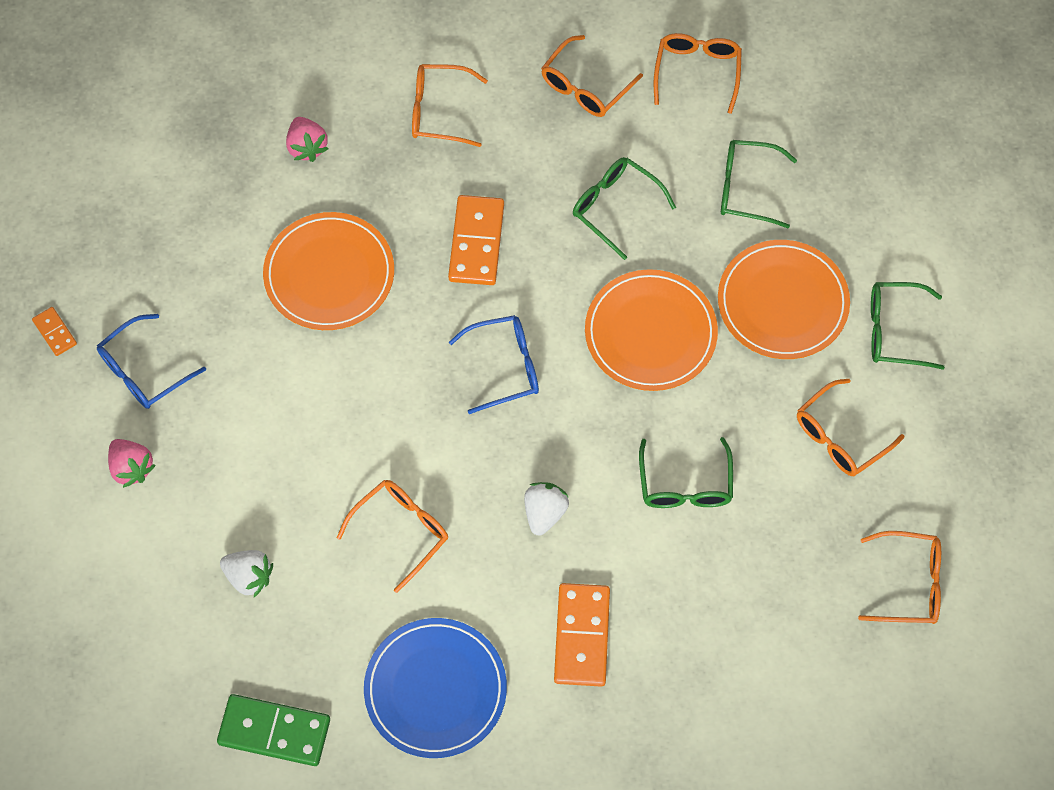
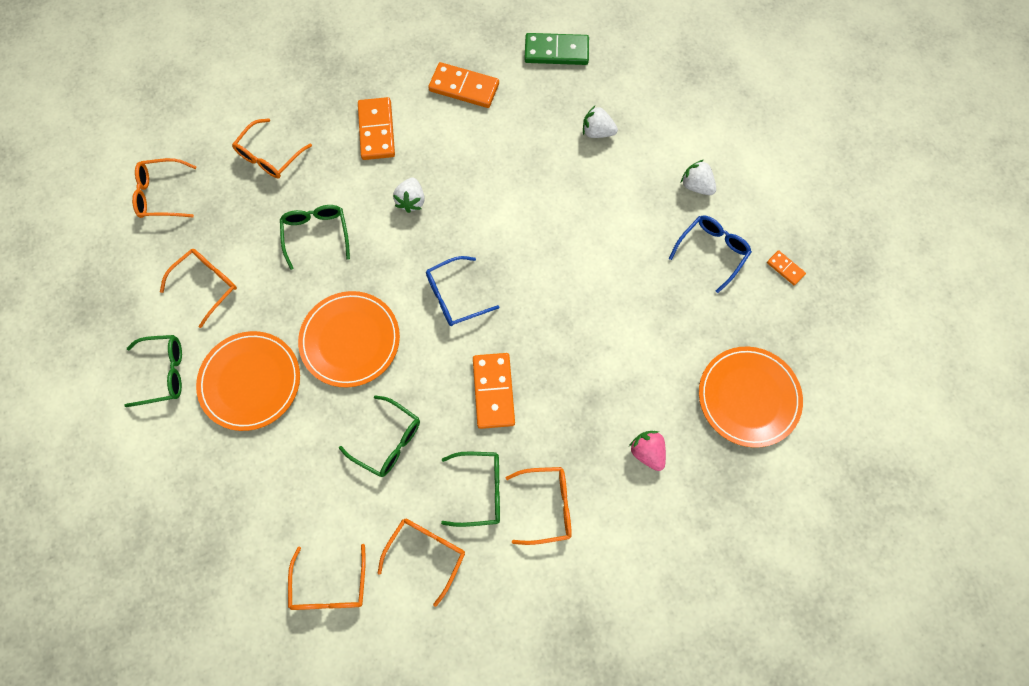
camera: 170 degrees right, 5 degrees up
(132, 468) = (696, 186): pink strawberry -> white strawberry
(329, 274) = (600, 346): orange plate -> orange plate (748, 397)
(401, 531) = (505, 174): orange glasses -> orange glasses (269, 156)
(435, 689) = (464, 87): blue plate -> orange domino
(746, 188) = (282, 477): green glasses -> green glasses (480, 490)

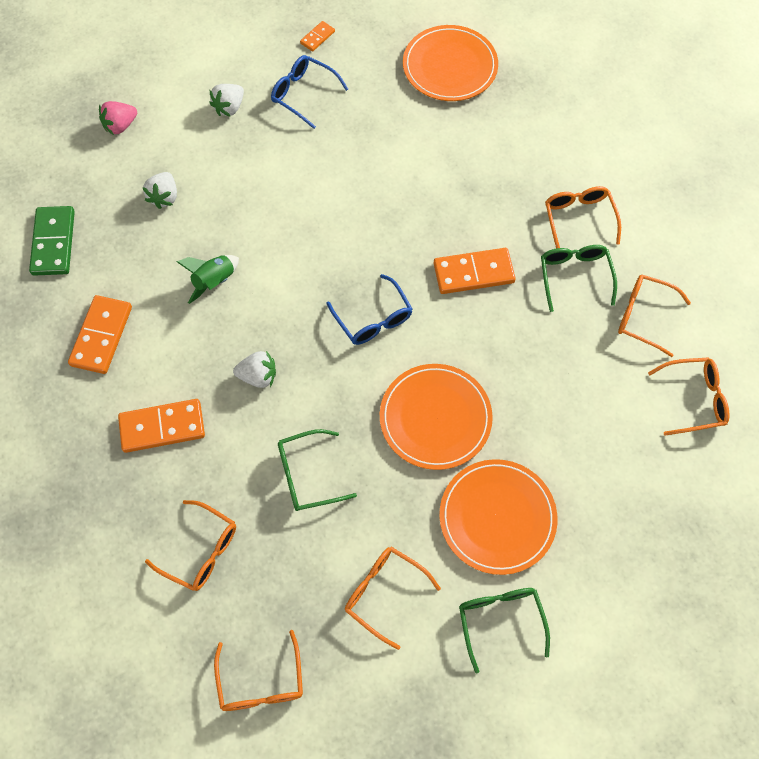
camera: 95 degrees left, 5 degrees down
(388, 441) = (541, 364): green glasses -> none
(506, 170) = (214, 281): none -> green rocket
(647, 452) = (514, 142): pink strawberry -> pink strawberry (120, 126)

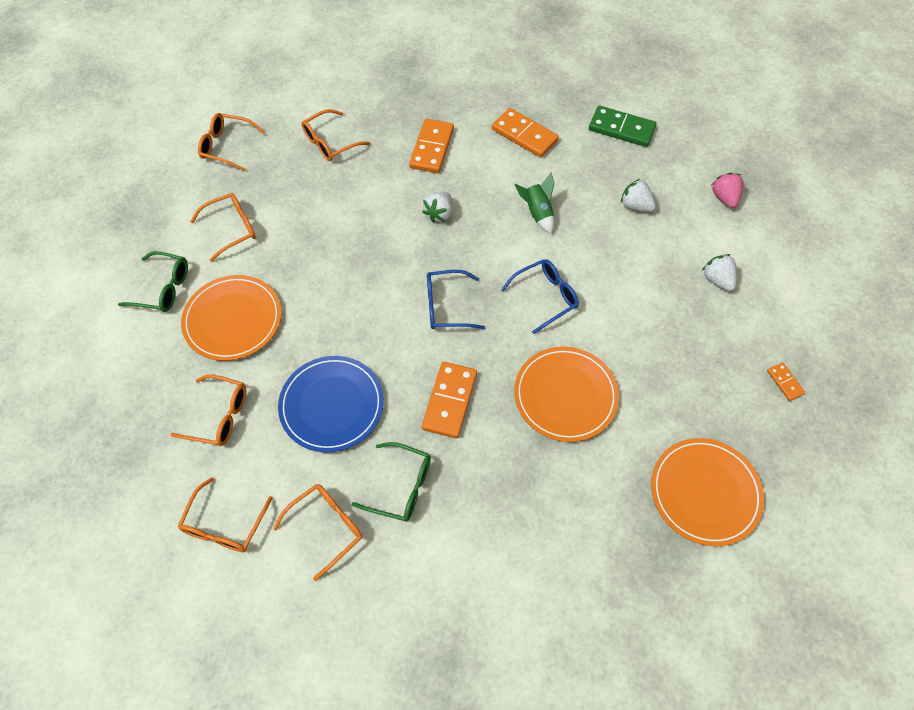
camera: 115 degrees right, 5 degrees down
(303, 94) = (713, 343): blue glasses -> blue glasses (545, 297)
(307, 475) = (343, 216): green glasses -> none
(435, 418) = (335, 313): orange plate -> orange plate (565, 395)
(534, 370) = (332, 405): none -> blue plate
(578, 219) = (461, 525): orange glasses -> orange glasses (219, 416)

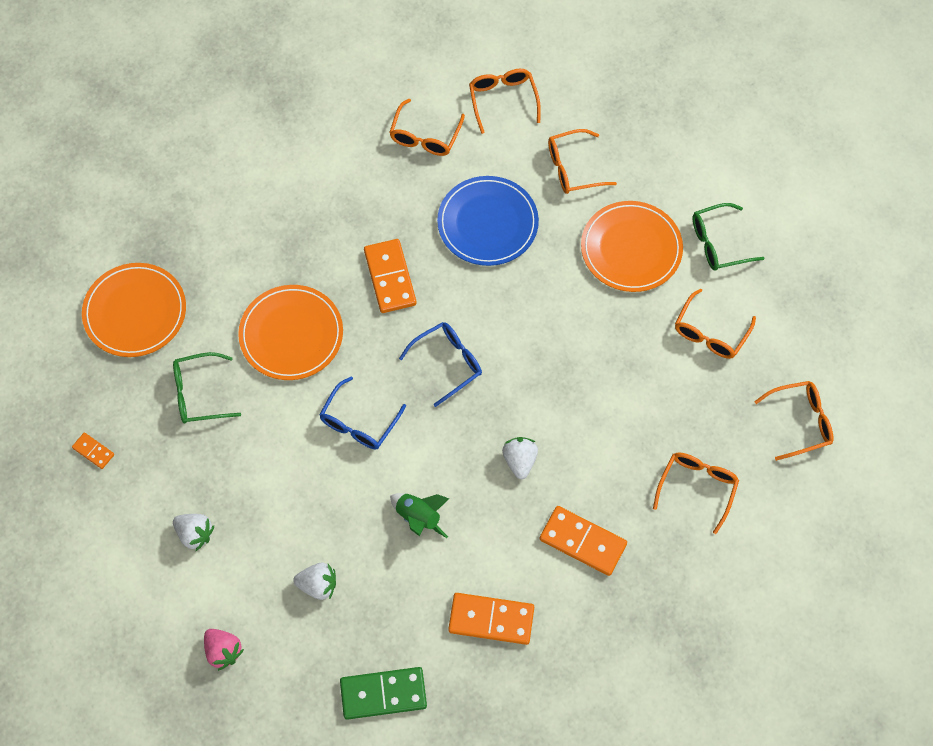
camera: 150 degrees right, 5 degrees up
(401, 487) = (386, 192): green glasses -> green glasses (199, 393)
(432, 148) = (582, 542): orange domino -> orange domino turned 45 degrees counterclockwise

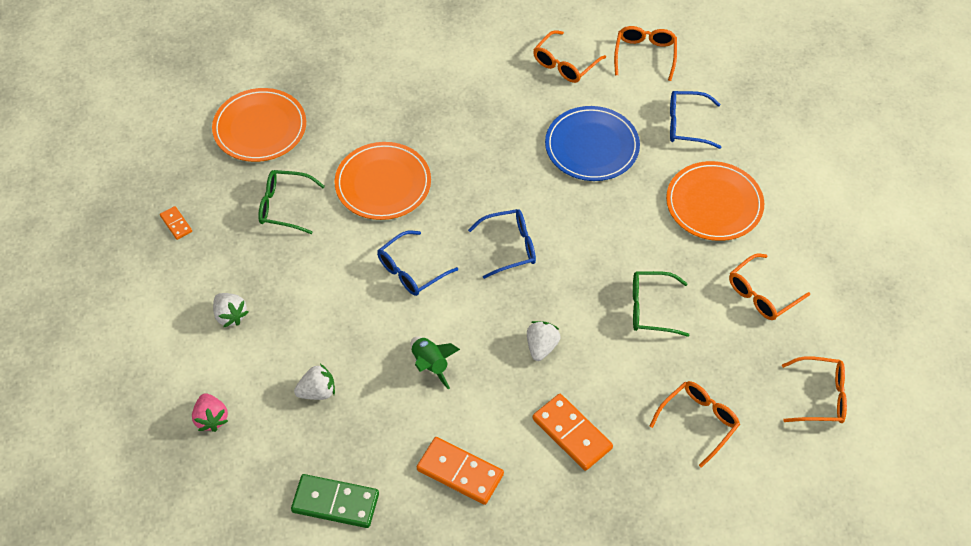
camera: 20 degrees right, 10 degrees down
(318, 585) = (317, 392): white strawberry -> white strawberry turned 45 degrees counterclockwise
(390, 277) = (488, 164): orange domino -> none
(573, 168) = (686, 125): orange glasses -> blue glasses
(718, 243) = (797, 223): green glasses -> green glasses (650, 308)

